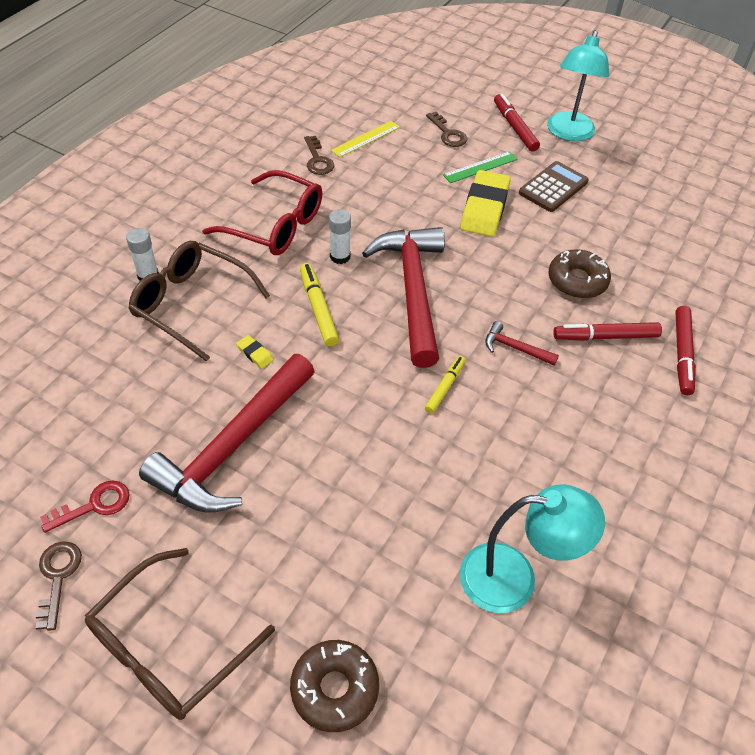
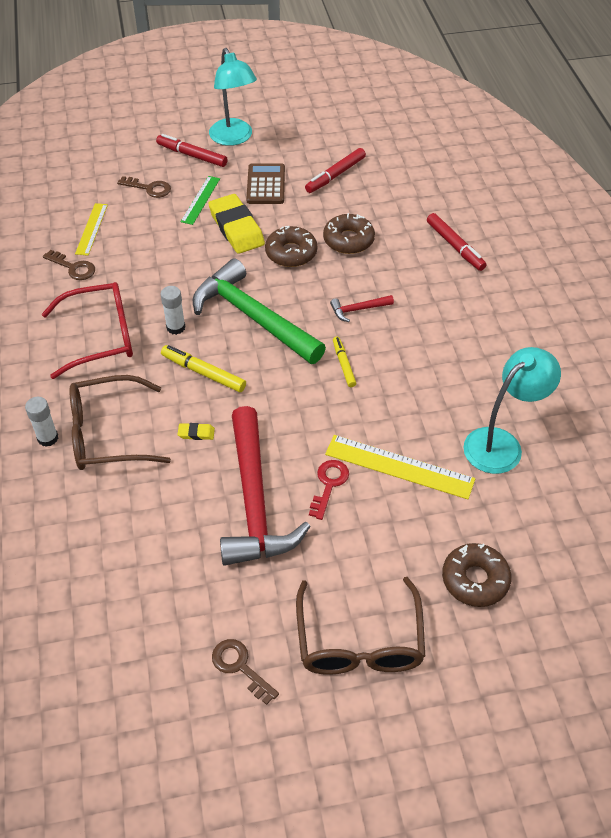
camera: 40 degrees left, 0 degrees up
(94, 505) = (208, 608): red key -> red key (329, 484)
(389, 518) = (399, 466): none -> yellow ruler
(412, 290) = (252, 317): red hammer -> green hammer
(509, 258) = (291, 253): none -> brown donut
(605, 336) = (402, 265): red marker -> red marker (335, 175)

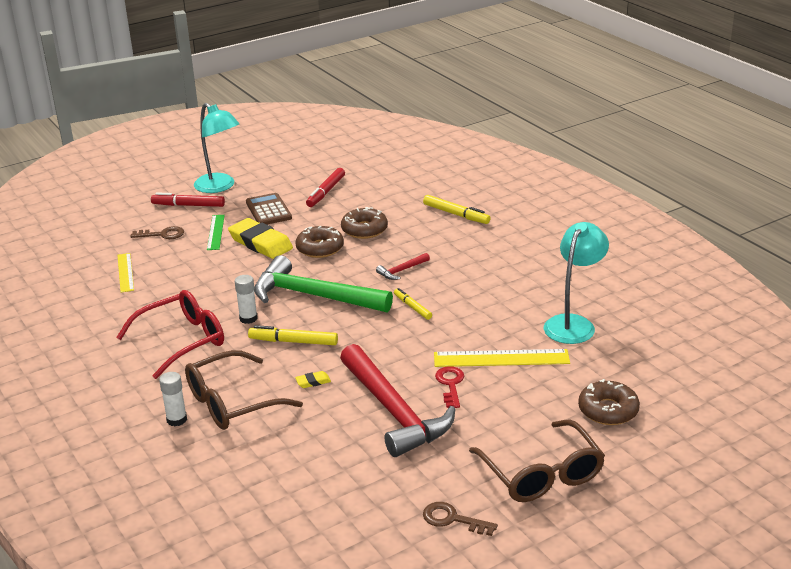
camera: 20 degrees left, 20 degrees down
(73, 267) = (125, 301): brown key -> none
(455, 246) = (456, 214): red marker -> yellow marker

